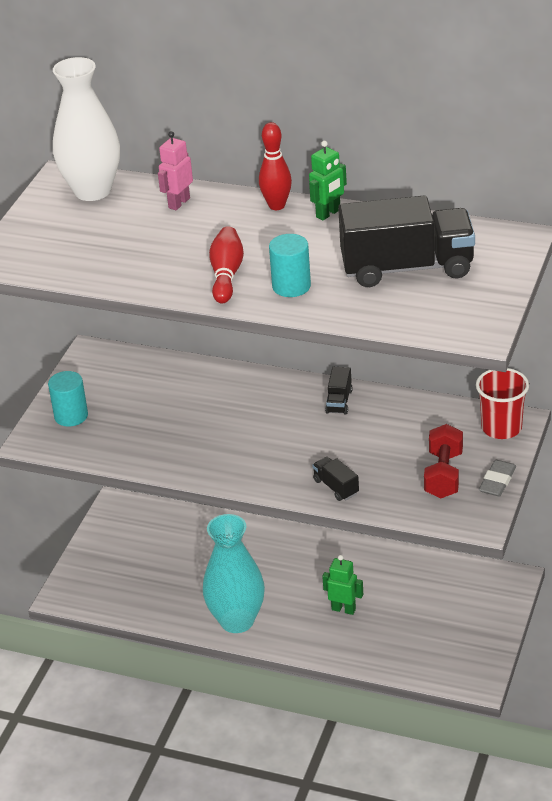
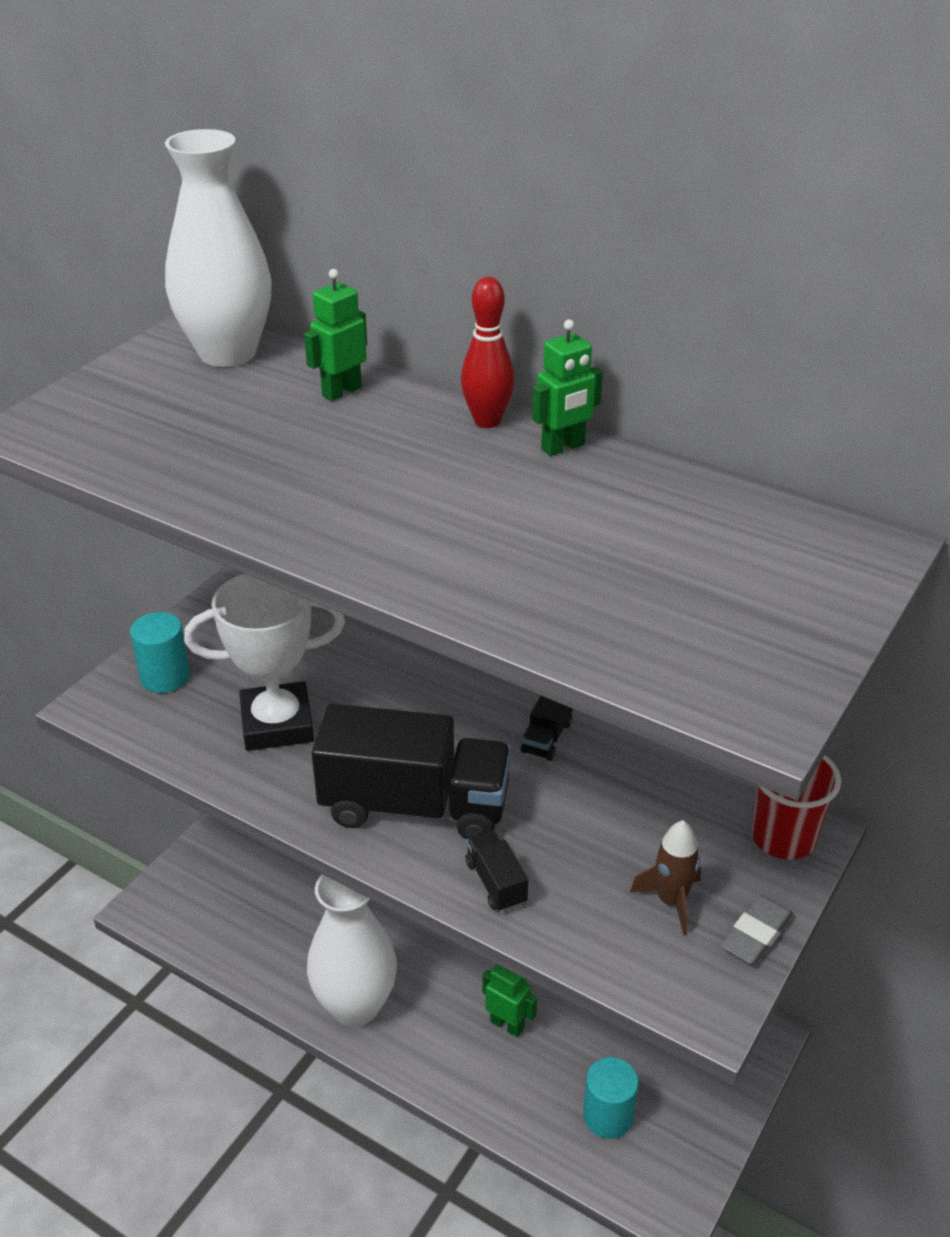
camera: 10 degrees right, 0 degrees up
(161, 429) = (277, 724): none -> white trophy
(179, 203) = (341, 391): pink robot -> green robot
(226, 275) = (358, 514): red bowling pin -> none
(237, 620) = (355, 1005): turquoise vase -> white vase
(291, 286) = (455, 554): turquoise cylinder -> turquoise cylinder (608, 1116)
(407, 268) = (663, 560): black truck -> black truck (415, 806)
(443, 475) = (671, 901): red dumbbell -> brown rocket

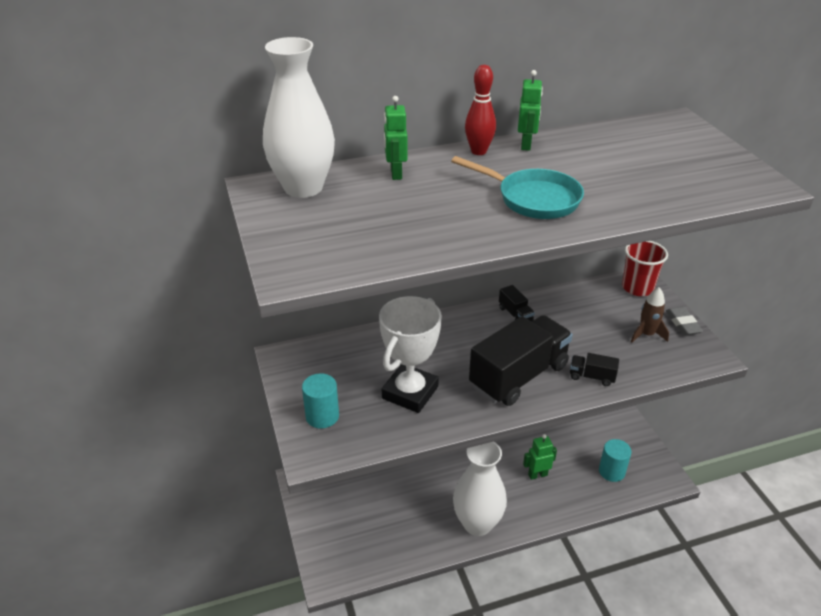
camera: 50 degrees left, 0 degrees up
(408, 511) = (532, 199): none -> turquoise pan

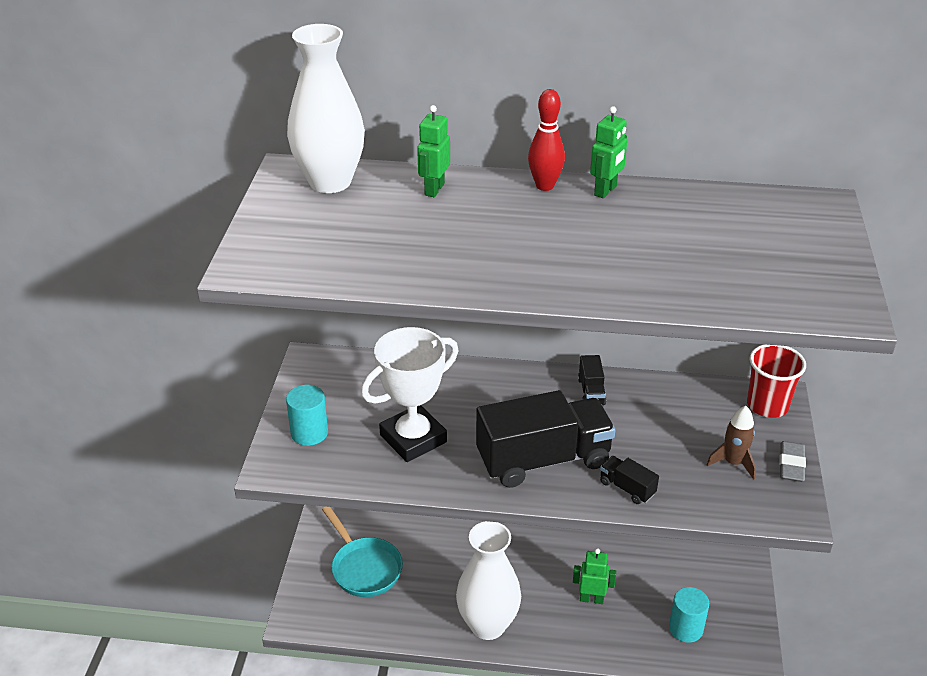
camera: 25 degrees right, 0 degrees up
(532, 199) = (552, 254): turquoise pan -> turquoise pan (364, 568)

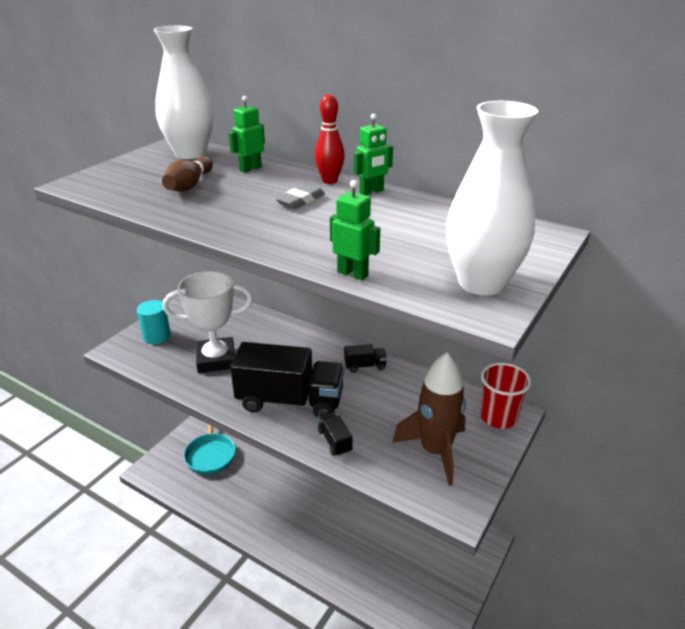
camera: 25 degrees right, 5 degrees down
(391, 233) = (189, 185): none -> brown bowling pin
(488, 625) = (260, 523): white vase -> white vase (481, 283)
(591, 391) = (365, 366): black truck -> black truck turned 120 degrees counterclockwise
(591, 599) = (344, 533): green robot -> green robot (353, 274)
(686, 628) = (401, 584): turquoise cylinder -> none
(733, 463) = (435, 451): brown rocket -> brown rocket, size x1.82
(791, 465) = (484, 469): grey eraser -> grey eraser (300, 200)

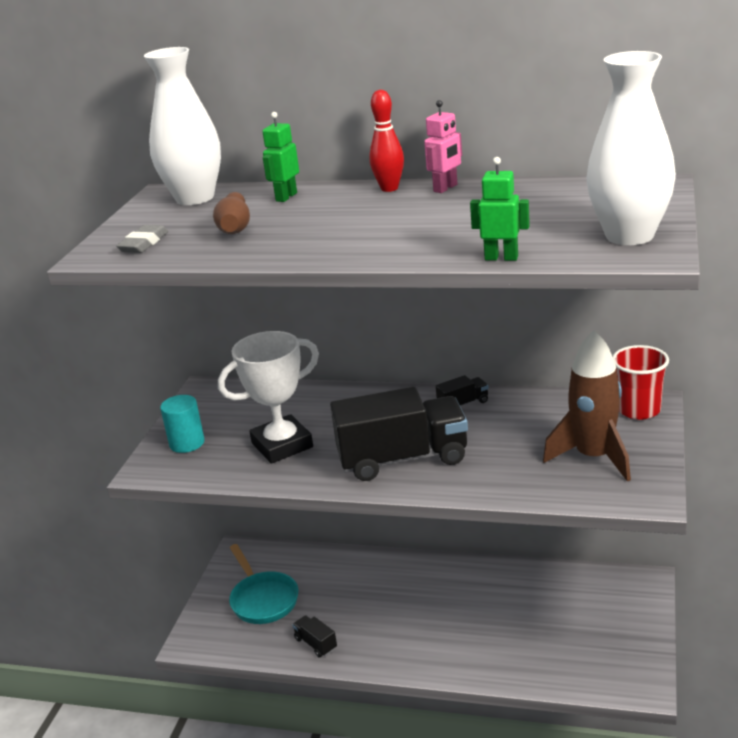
camera: 15 degrees left, 5 degrees down
(300, 200) = (378, 212): grey eraser -> grey eraser (144, 243)
(334, 441) = (481, 480): black truck -> black truck (316, 644)
(371, 192) = (446, 188): green robot -> pink robot

